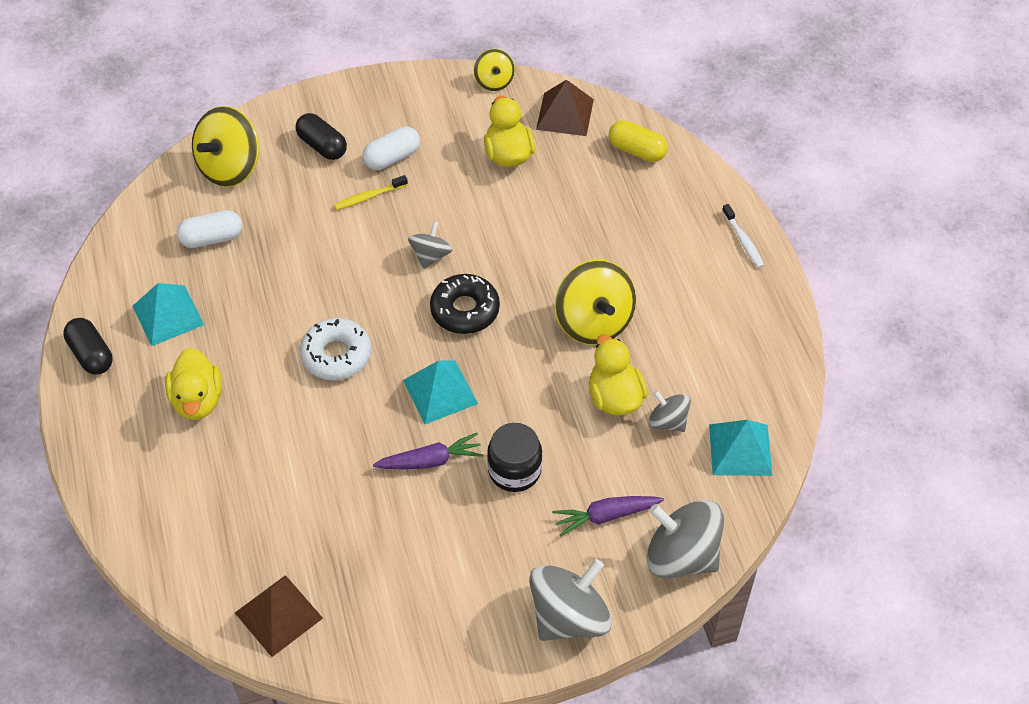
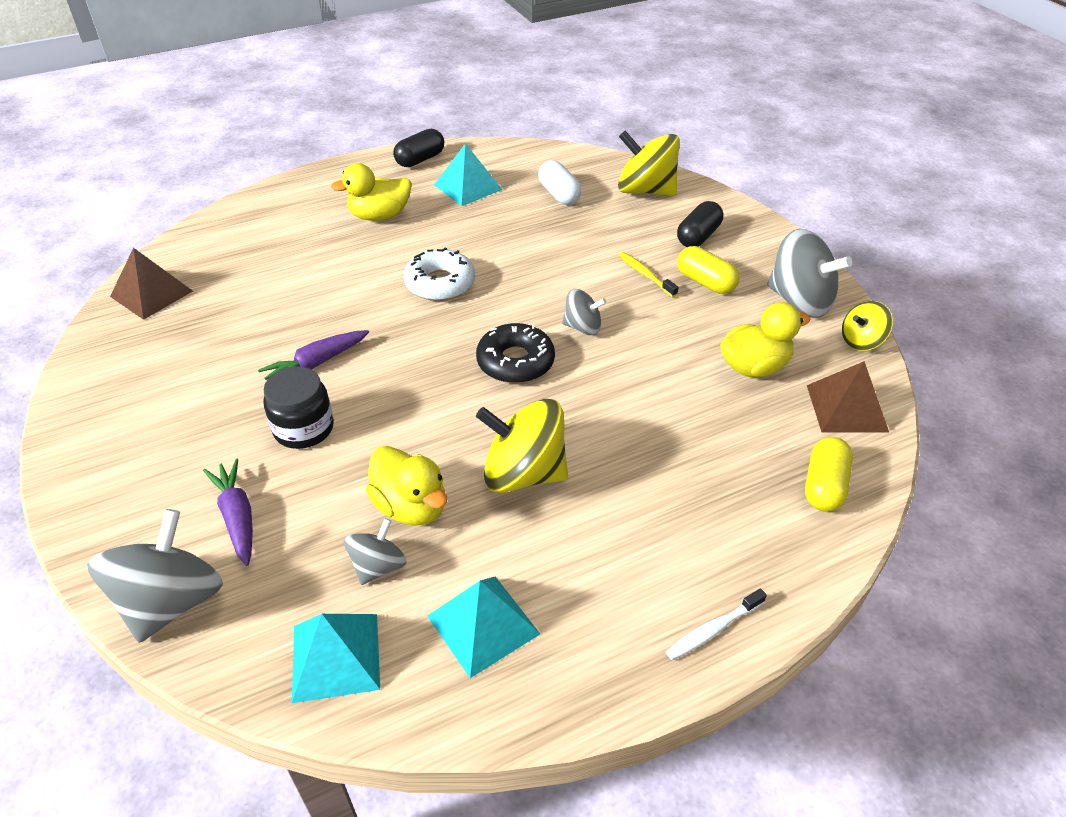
camera: 80 degrees right, 10 degrees down
(392, 157) = (705, 282): white capsule -> yellow capsule
(430, 461) = (316, 363): purple carrot -> purple carrot turned 75 degrees clockwise
(440, 392) = (404, 358): turquoise pyramid -> turquoise pyramid (483, 624)
(569, 617) = (106, 498): grey spinning top -> grey spinning top (799, 301)
(593, 322) = (523, 473): yellow spinning top -> yellow spinning top turned 45 degrees clockwise
(614, 397) = (411, 506): yellow duck -> yellow duck turned 75 degrees clockwise

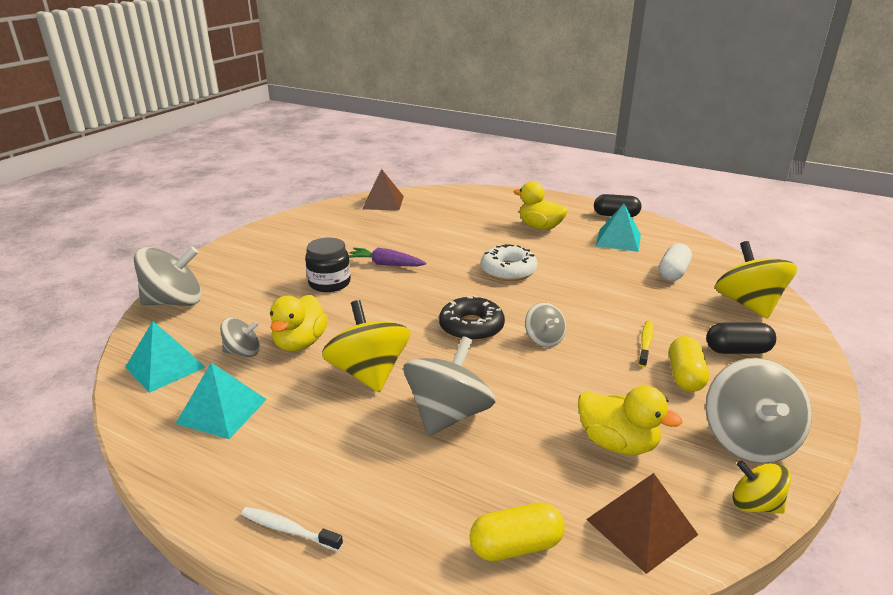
camera: 55 degrees right, 15 degrees down
(237, 517) = (246, 294): purple carrot -> none
(638, 446) = (448, 414): none -> grey spinning top

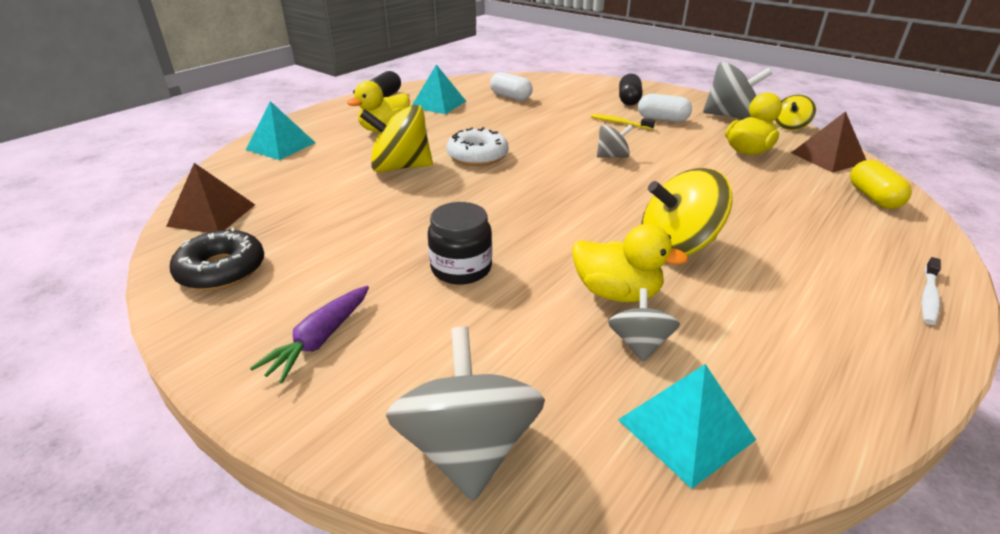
camera: 80 degrees left, 5 degrees up
(222, 411) = (775, 354): turquoise pyramid -> turquoise pyramid (281, 146)
(385, 264) = (425, 223): purple carrot -> purple carrot (319, 340)
(448, 414) = (735, 209): grey spinning top -> none
(471, 327) = (588, 185): black donut -> black donut (222, 270)
(685, 376) = (662, 119): yellow capsule -> white capsule
(748, 304) = (567, 86): yellow spinning top -> yellow spinning top (400, 167)

